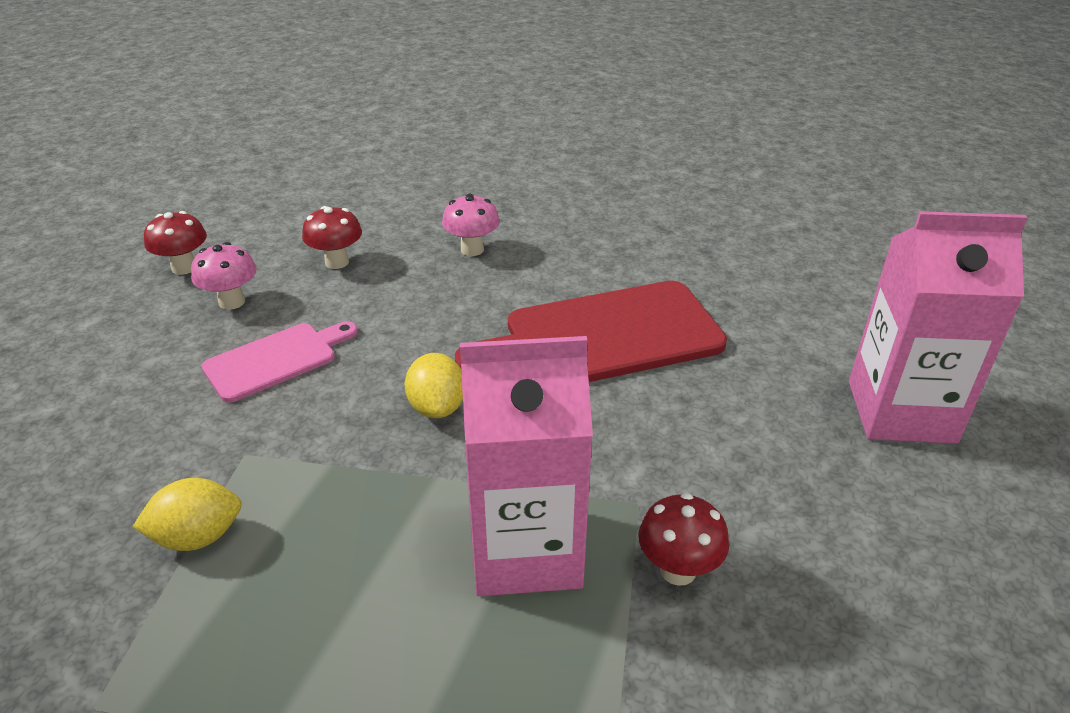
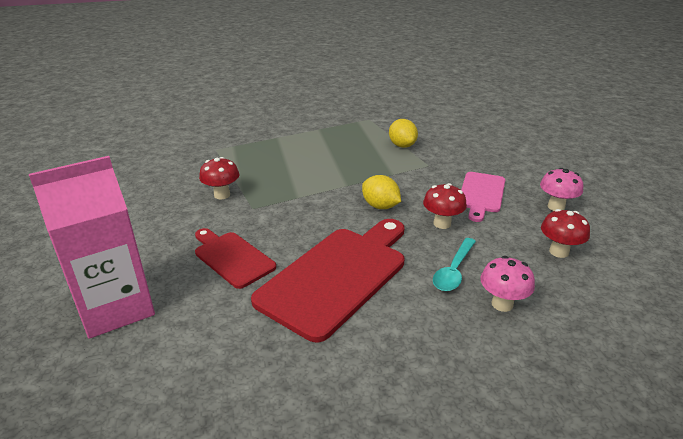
camera: 145 degrees right, 5 degrees down
(184, 268) = (618, 211): red mushroom -> red mushroom (442, 223)
(198, 537) = (402, 145): yellow lemon -> yellow lemon turned 60 degrees counterclockwise
(471, 290) = (453, 271): none -> turquoise spoon
(525, 550) = (286, 180): pink carton -> none
(721, 418) = (232, 257): none -> red cutting board

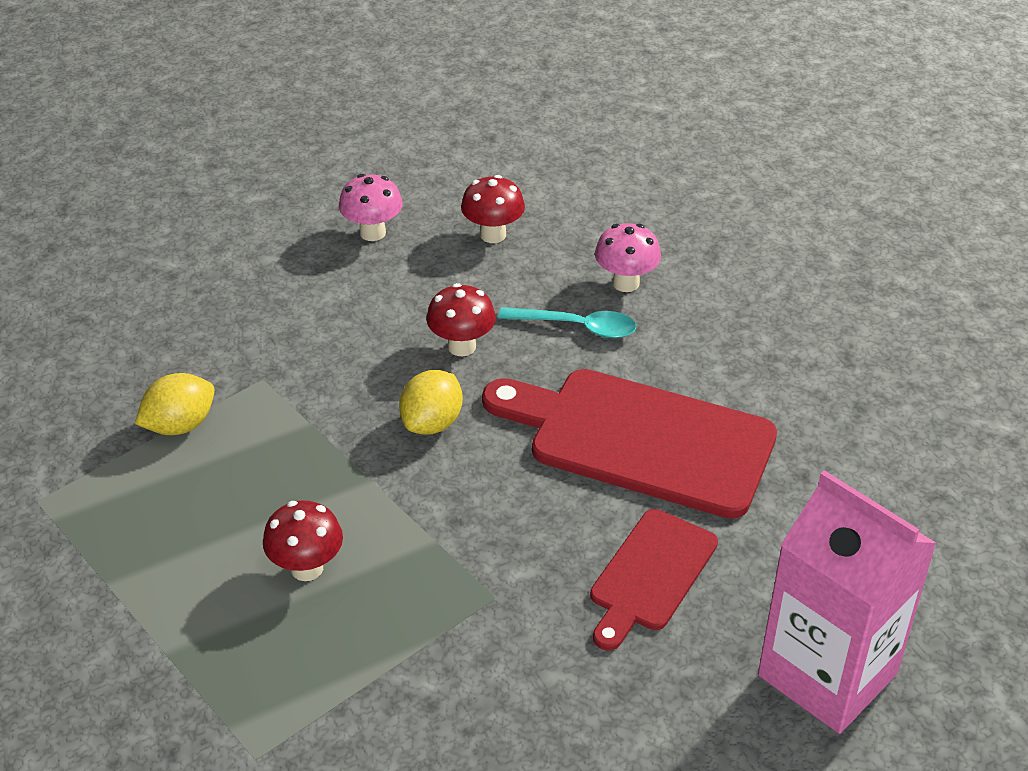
camera: 105 degrees left, 10 degrees up
(222, 195) = (463, 663): red mushroom -> red mushroom (307, 568)
(481, 194) = (355, 309): pink cutting board -> none

